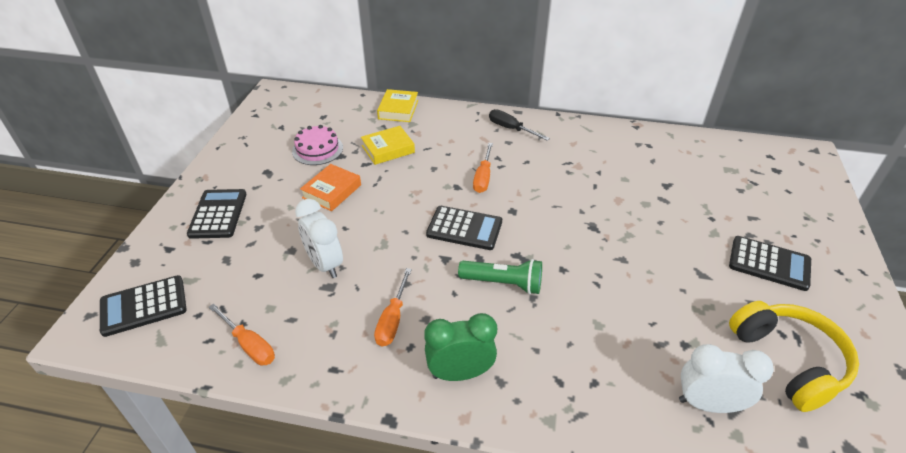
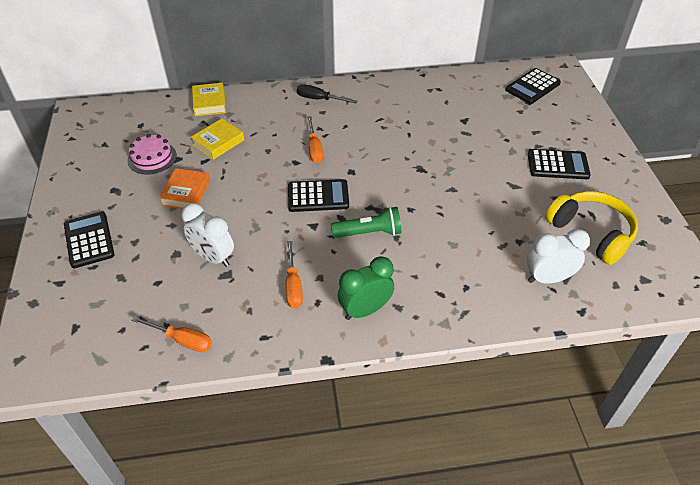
camera: 20 degrees left, 5 degrees up
(144, 306) = (66, 337): black calculator -> black calculator (532, 87)

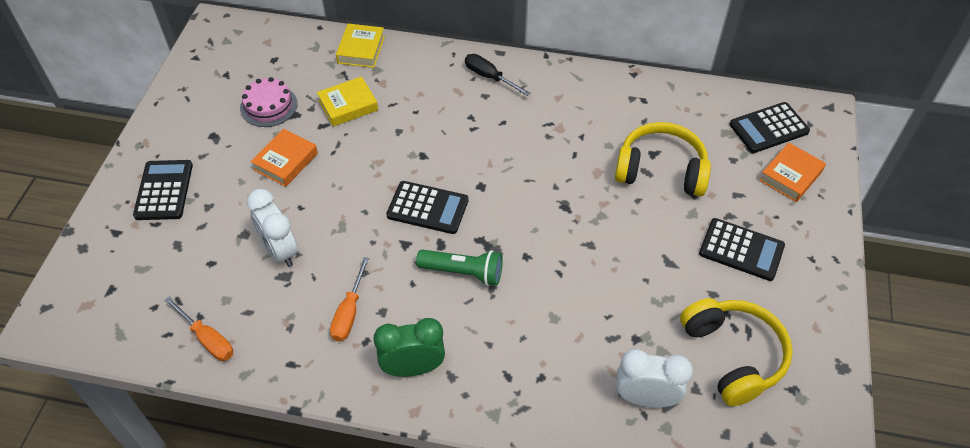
camera: 20 degrees right, 5 degrees up
(314, 148) = (452, 143): orange screwdriver -> none
(475, 129) = (661, 170): none -> yellow headphones
(563, 112) = (790, 176): none -> orange book

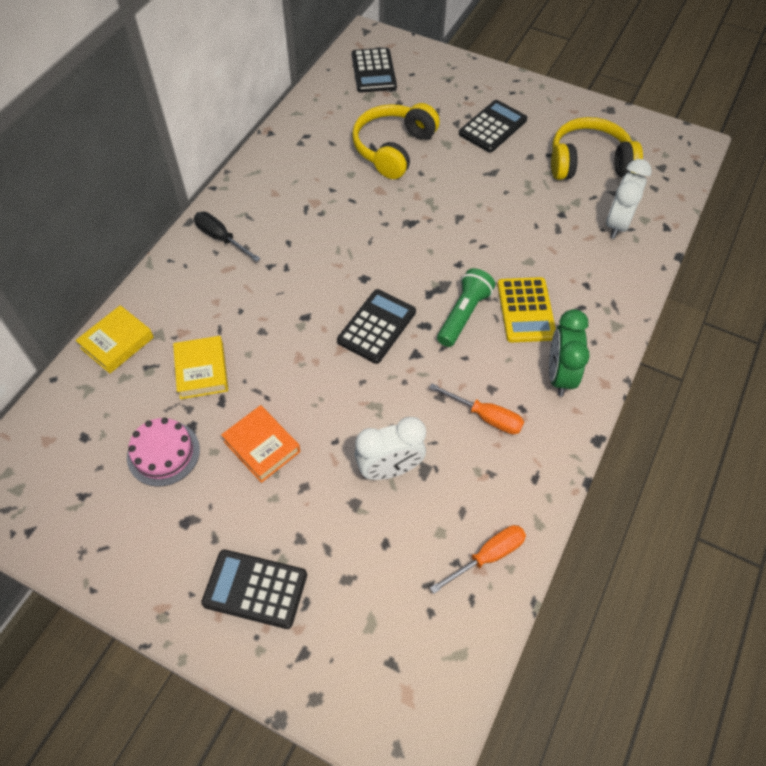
camera: 75 degrees left, 5 degrees up
(361, 49) = (117, 343): yellow book -> yellow book turned 75 degrees counterclockwise
(486, 325) = (526, 310): none -> yellow calculator
(489, 77) = (221, 238): black screwdriver -> black screwdriver turned 75 degrees clockwise
(790, 176) = (428, 76): orange book -> none

